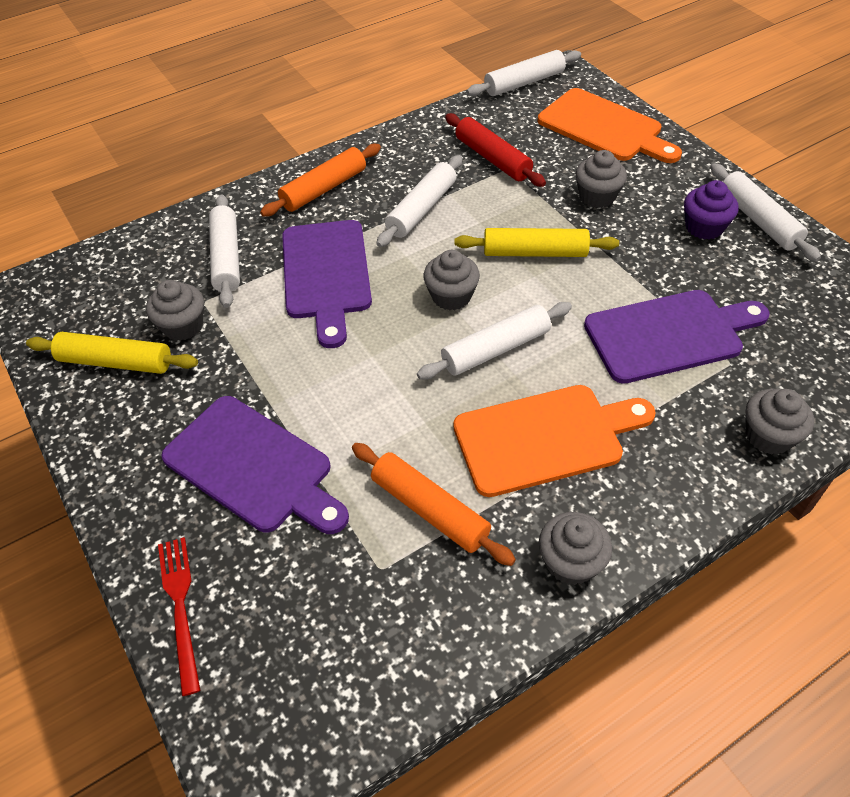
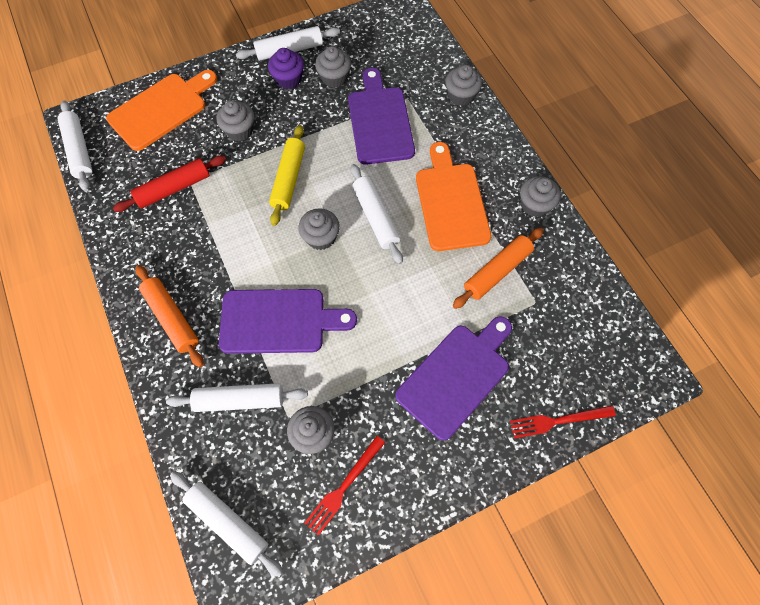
camera: 85 degrees left, 15 degrees up
(116, 362) = (344, 487): yellow rolling pin -> red fork
(421, 209) = (220, 246): white rolling pin -> white rolling pin (228, 522)
(730, 273) = (334, 78): none -> grey cupcake

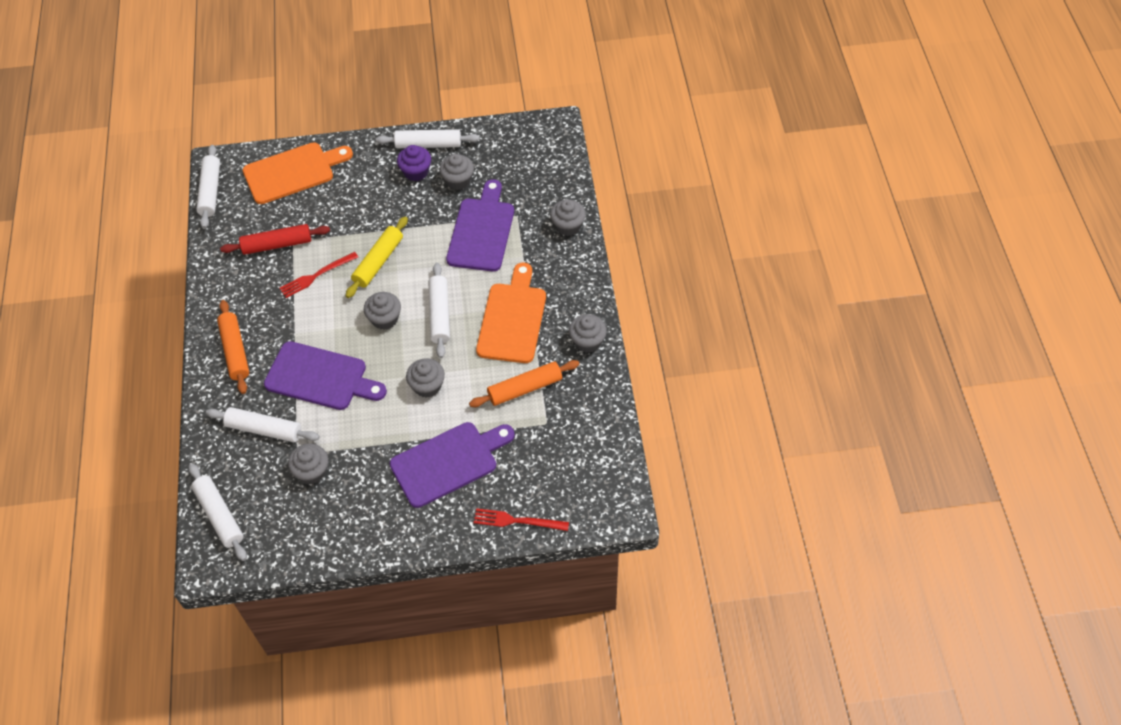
camera: 20 degrees right, 10 degrees down
(240, 130) = (353, 208): grey cupcake -> grey cupcake (427, 386)
(344, 487) = (319, 517): red fork -> red fork (316, 275)

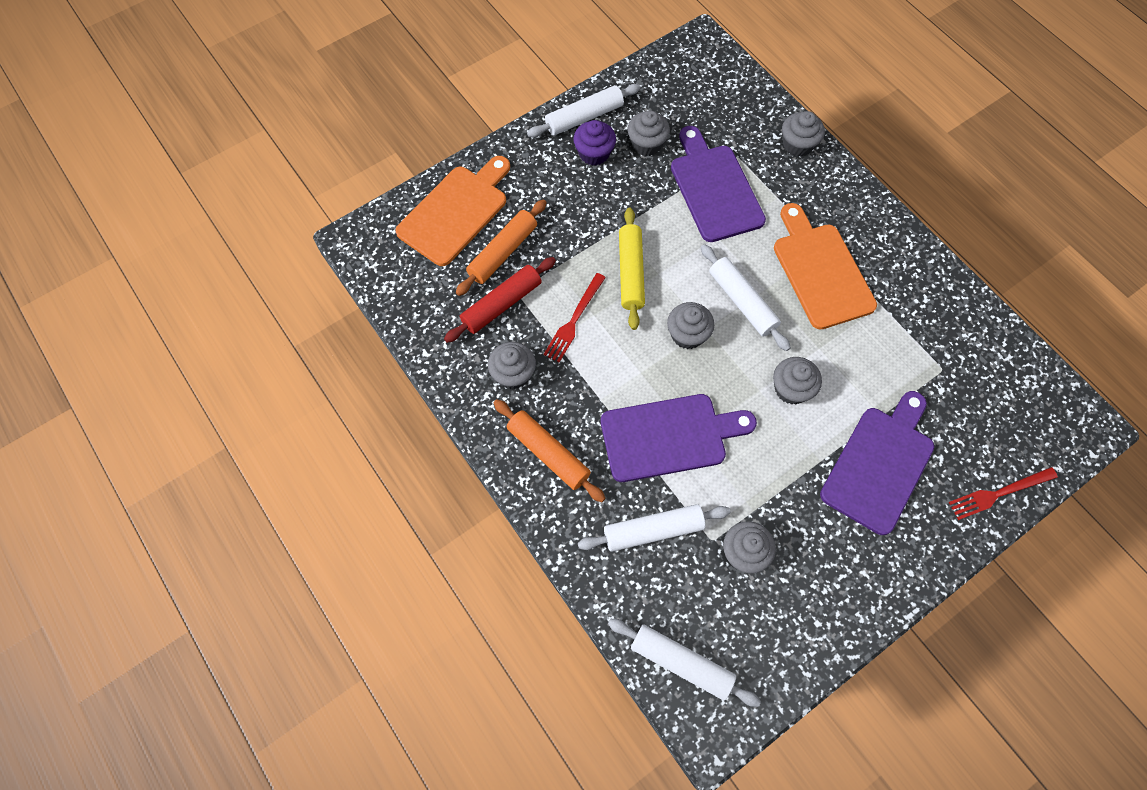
camera: 30 degrees left, 10 degrees up
(210, 191) = (375, 276): white rolling pin -> none
(525, 388) = (892, 342): orange rolling pin -> orange rolling pin (503, 252)
(587, 341) = (913, 260): grey cupcake -> grey cupcake (513, 374)

